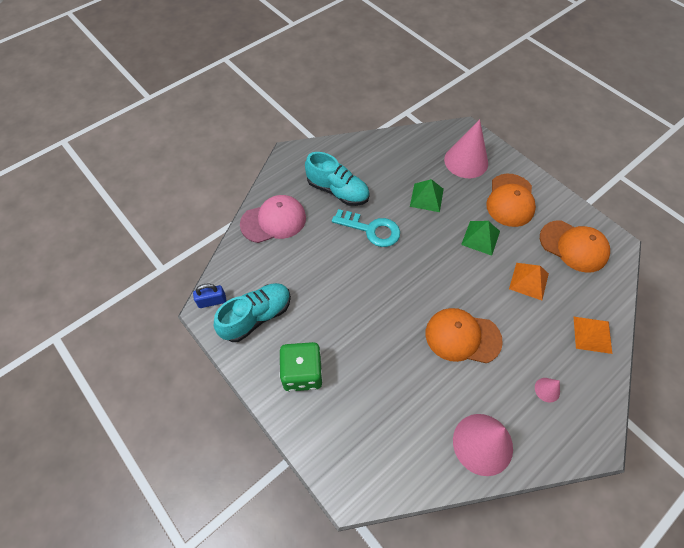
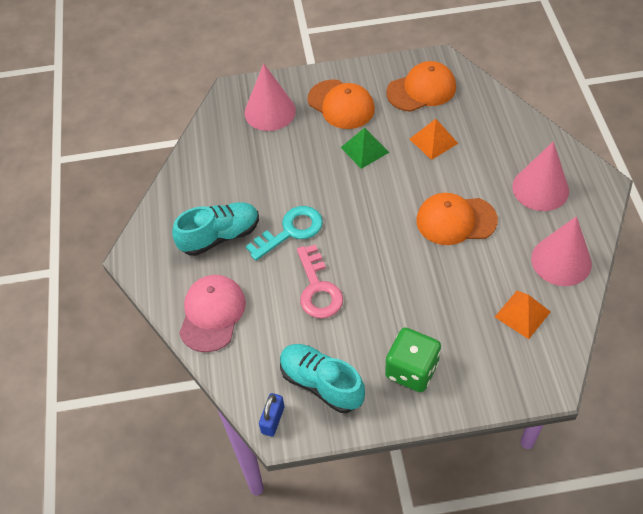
camera: 55 degrees left, 5 degrees down
(256, 317) = (321, 383): turquoise shoe -> turquoise shoe turned 45 degrees counterclockwise
(334, 272) = (318, 288): none -> pink key
(426, 197) = (287, 166): green pyramid -> none
(462, 337) = (455, 220): orange cap -> orange cap turned 45 degrees clockwise
(547, 389) = (540, 188): pink cone -> pink cone, size x2.26
(592, 334) = (511, 129): orange pyramid -> orange pyramid (522, 314)

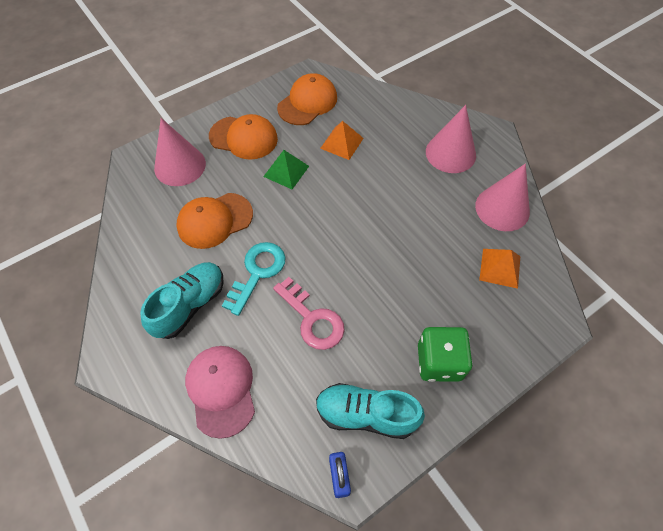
camera: 30 degrees left, 5 degrees up
(455, 220) = (399, 206): orange cap -> orange cap (214, 220)

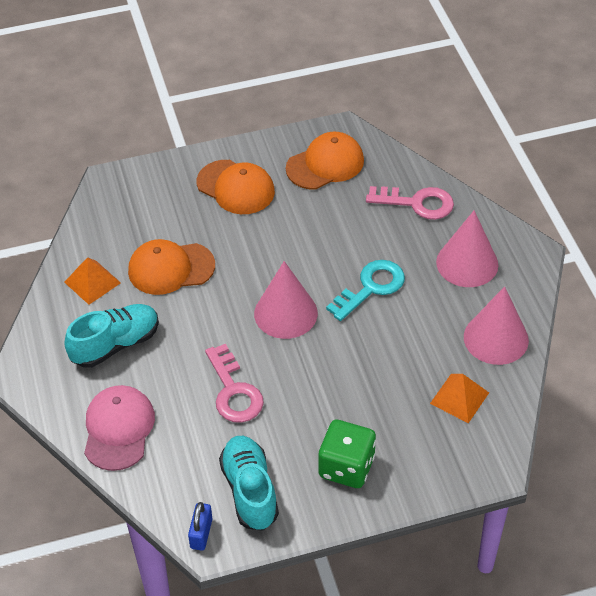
camera: 20 degrees right, 10 degrees down
(180, 165) = (154, 201): pink cone -> pink cone (285, 313)
(257, 272) = (195, 332): turquoise key -> turquoise key (371, 287)
(286, 171) = (268, 236): green pyramid -> none
(342, 143) = (344, 220): orange pyramid -> orange pyramid (92, 282)
(366, 414) = (250, 491): turquoise shoe -> turquoise shoe turned 45 degrees clockwise
(391, 116) = (417, 203): none -> pink key

